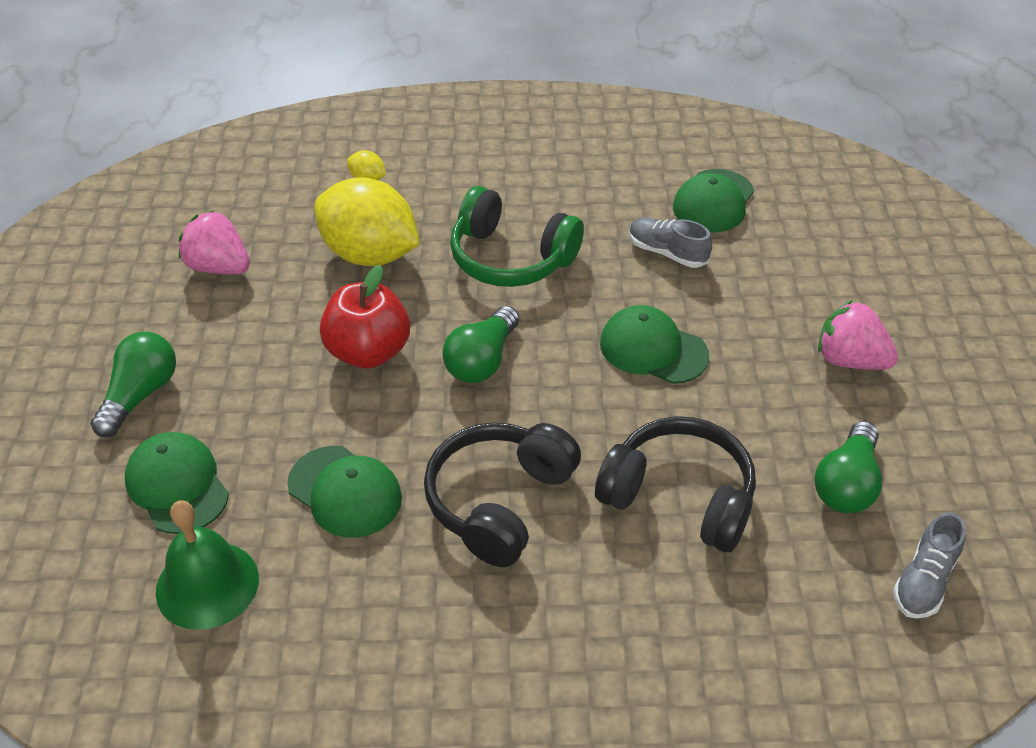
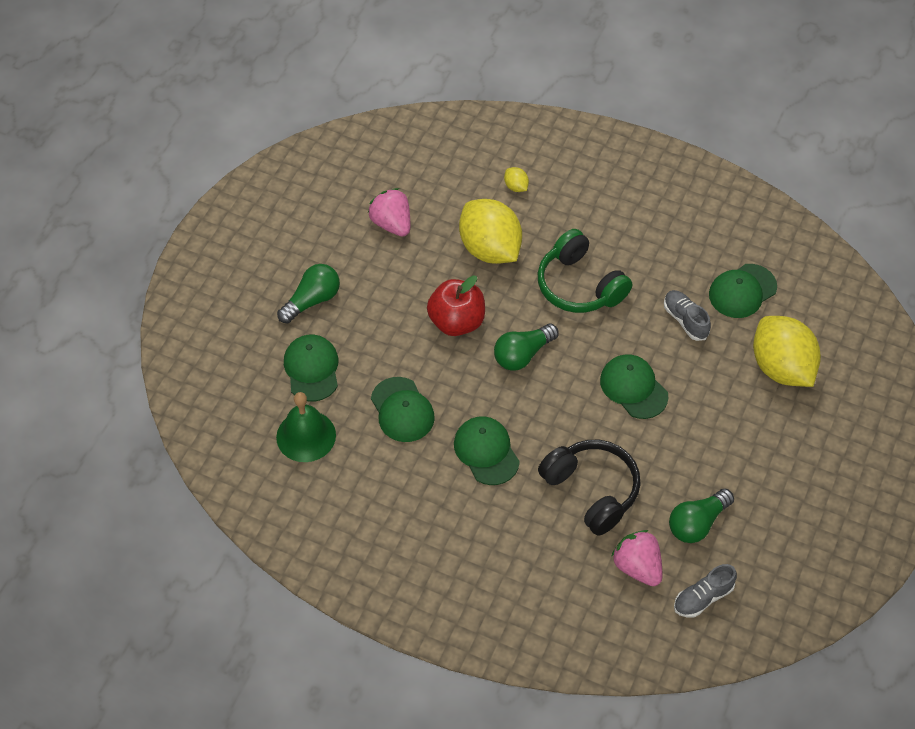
camera: 25 degrees right, 10 degrees up
(500, 502) = (486, 451): black headphones -> green cap
(816, 265) = (781, 368): none -> yellow lemon
(850, 360) = (755, 444): pink strawberry -> pink strawberry (637, 567)

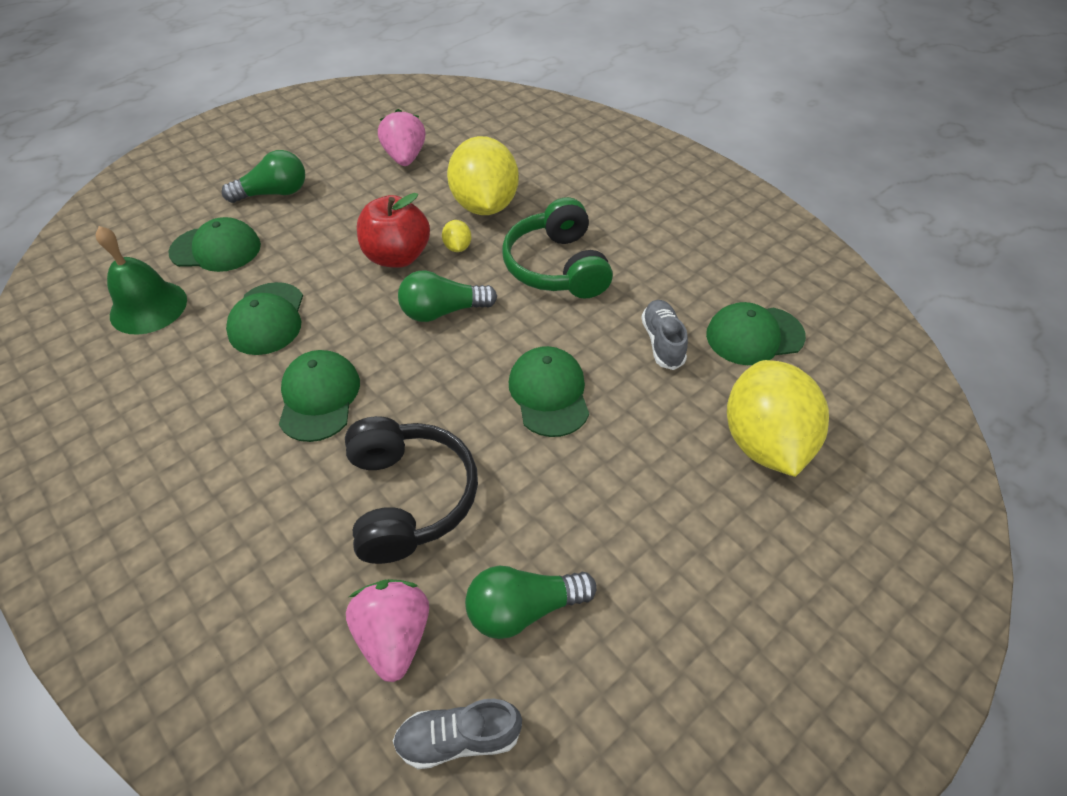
camera: 25 degrees right, 5 degrees down
(312, 369) = (216, 249): green cap -> green cap turned 75 degrees clockwise
(516, 187) = (551, 164): yellow lemon -> yellow lemon (457, 247)

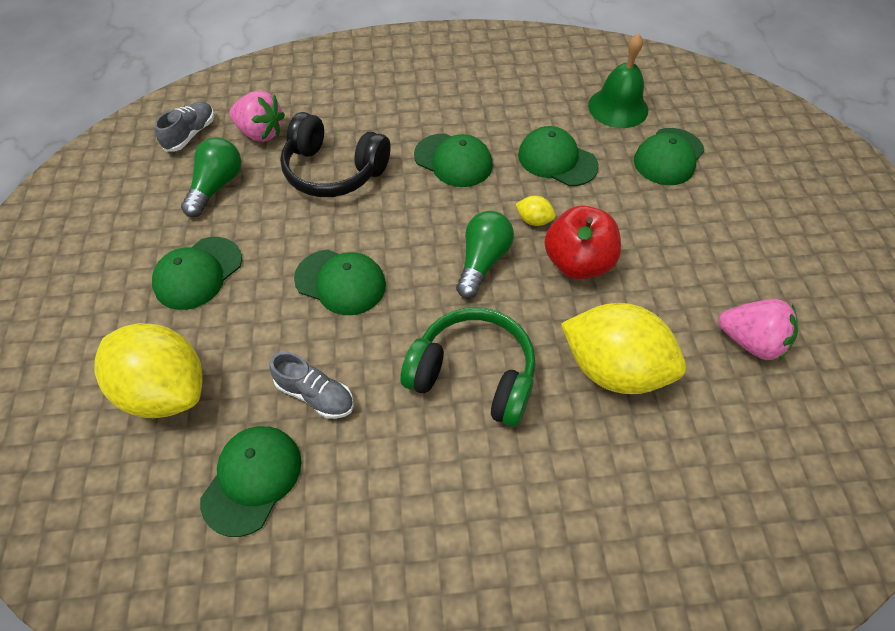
camera: 125 degrees right, 5 degrees up
(274, 193) = (736, 215): green light bulb -> none
(457, 247) = (560, 312): yellow lemon -> yellow lemon (534, 220)
(645, 519) = (198, 273): none -> green cap

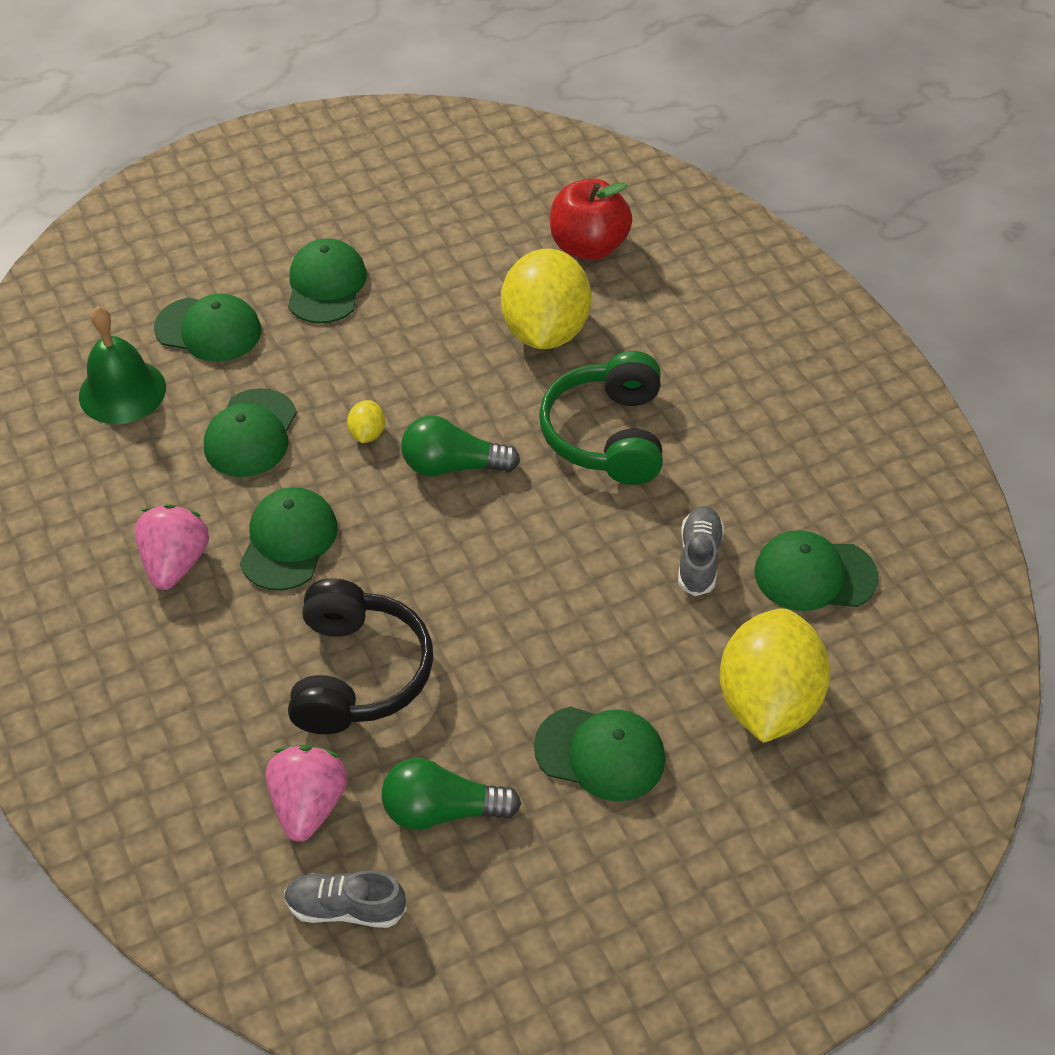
camera: 110 degrees left, 5 degrees down
(340, 282) = (544, 592): green cap -> green cap (326, 285)
(577, 263) = (418, 382): red apple -> red apple (588, 247)
(750, 341) = (464, 240): pink strawberry -> pink strawberry (176, 563)

